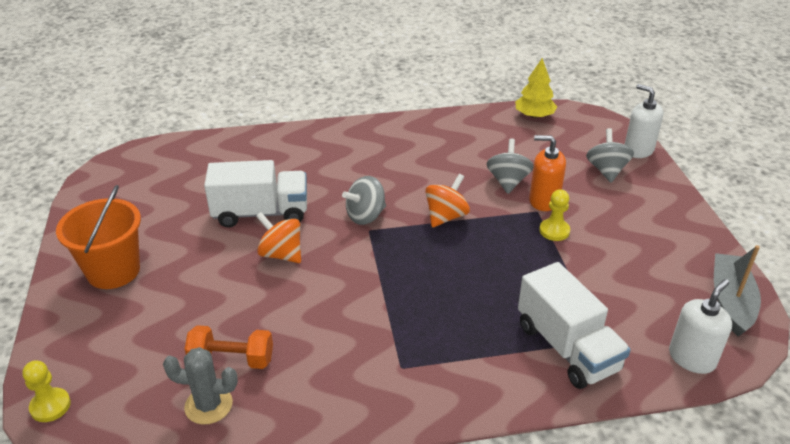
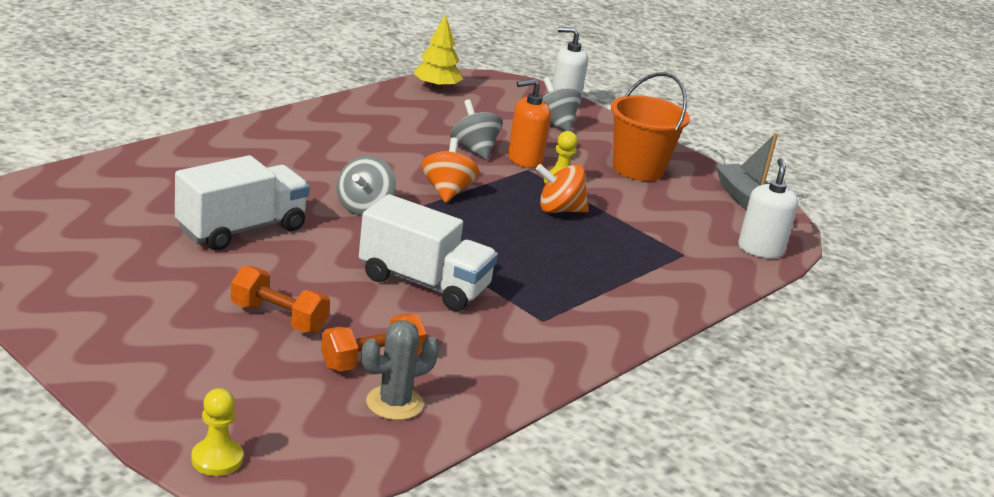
camera: 40 degrees left, 10 degrees down
(113, 271) = (126, 323): orange bucket -> orange bucket (638, 169)
(208, 298) = (279, 318): none -> orange dumbbell
(281, 254) = (312, 261): orange spinning top -> orange spinning top (559, 210)
(567, 347) = (663, 267): white truck -> white truck (424, 283)

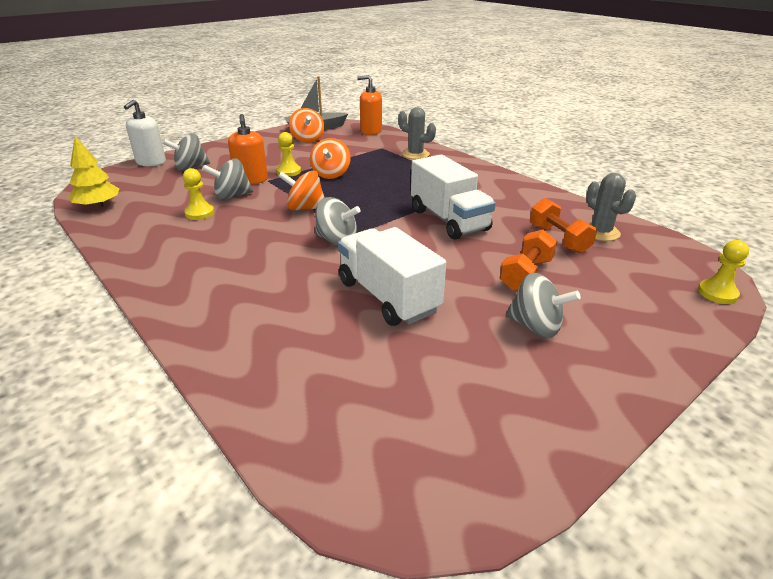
camera: 80 degrees left, 5 degrees up
(172, 305) = (536, 326): none -> grey spinning top
(424, 283) = (449, 220): white truck -> white truck turned 120 degrees clockwise
(426, 135) = (199, 213): none -> yellow pawn
(638, 169) = (268, 149): orange bucket -> none
(665, 281) = (415, 154): none -> grey cactus
(693, 196) = (307, 139): none -> orange spinning top
(760, 249) = (371, 131): white soap dispenser -> orange soap dispenser

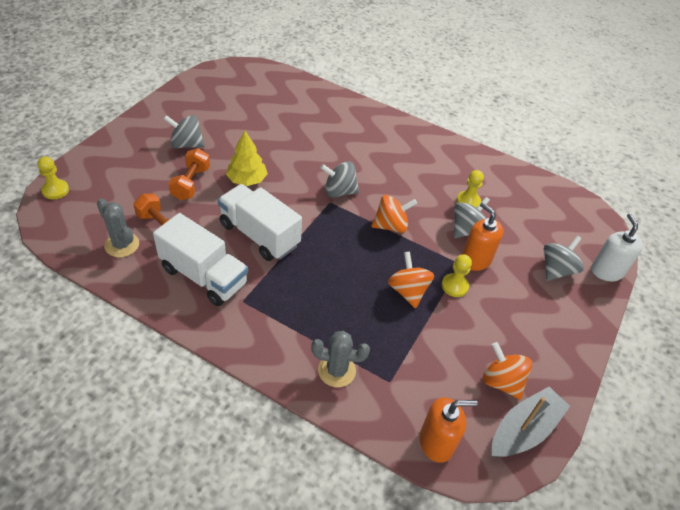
camera: 155 degrees right, 15 degrees up
(98, 206) = (553, 193): yellow tree -> yellow tree (247, 180)
(388, 297) = (279, 149): white truck -> white truck (204, 276)

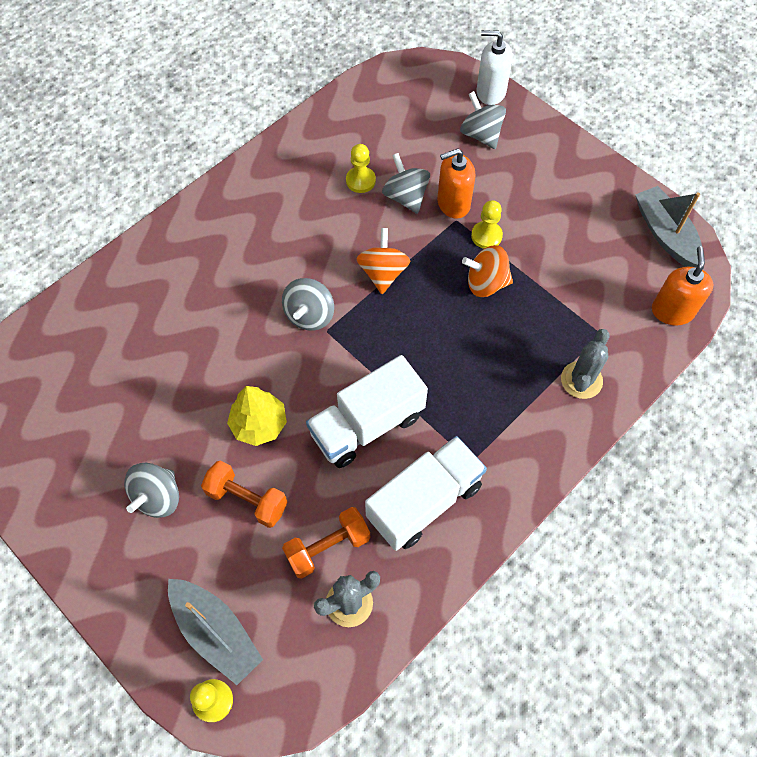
camera: 70 degrees left, 15 degrees up
(99, 184) = (216, 632): none -> grey boat
(501, 381) = (612, 234): orange spinning top -> none

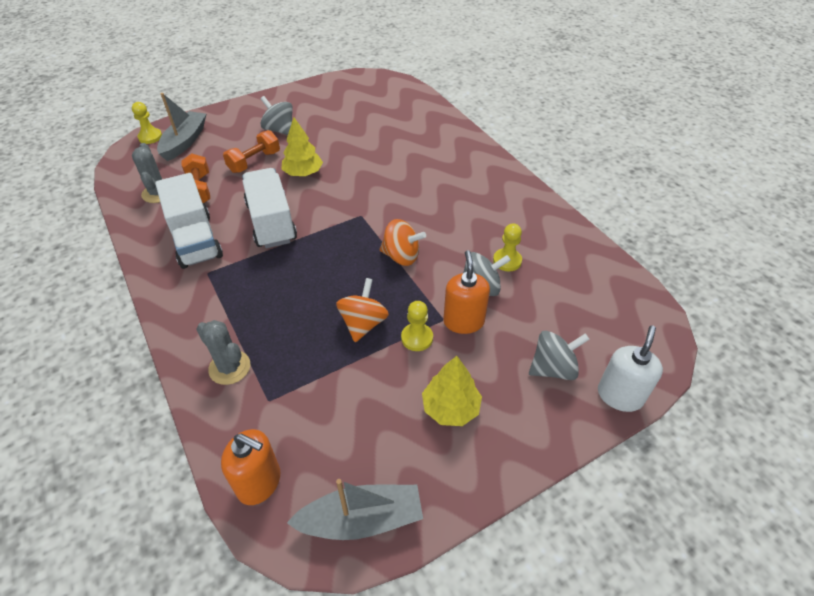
camera: 105 degrees right, 15 degrees down
(216, 632) = (185, 142): grey boat -> grey boat turned 135 degrees clockwise
(310, 315) = (378, 208): grey spinning top -> none
(548, 197) = (450, 408): none -> yellow tree

